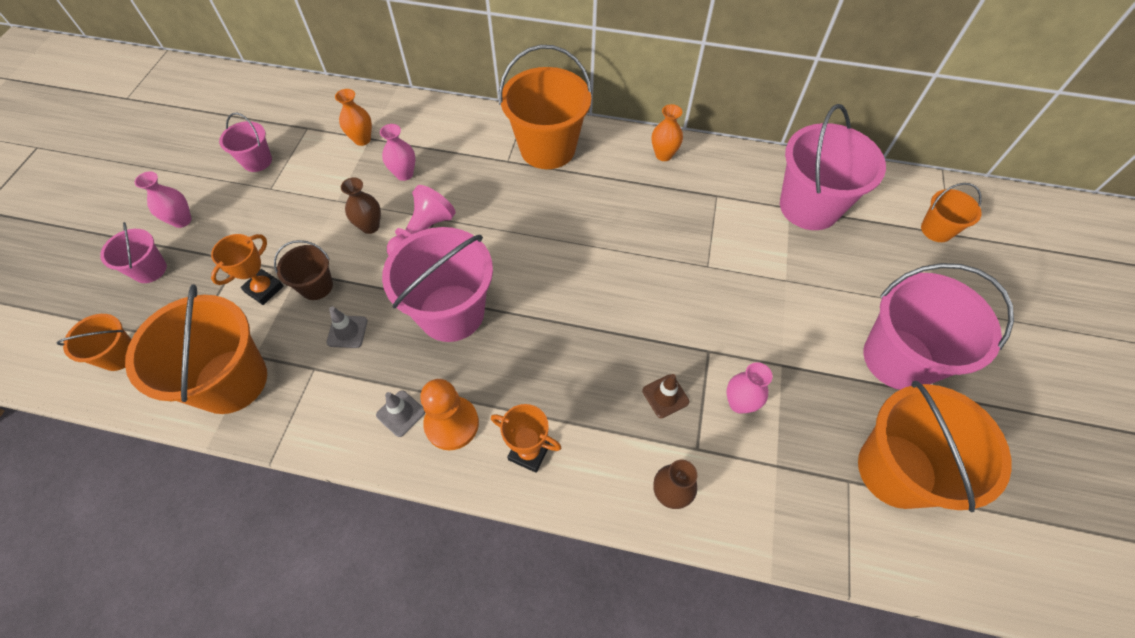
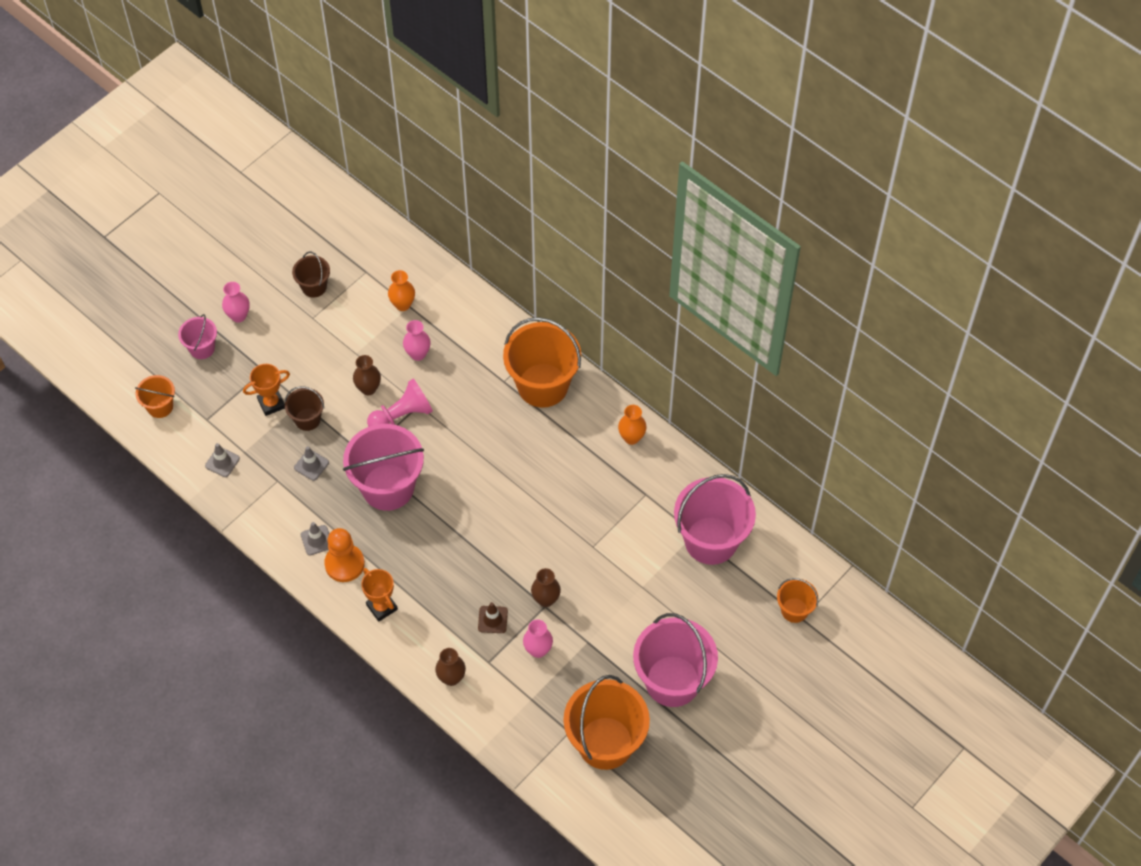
camera: 30 degrees right, 0 degrees up
(231, 381) = (222, 462): orange bucket -> grey traffic cone
(257, 161) = (314, 287): pink bucket -> brown bucket
(704, 343) = (546, 599): none -> brown vase

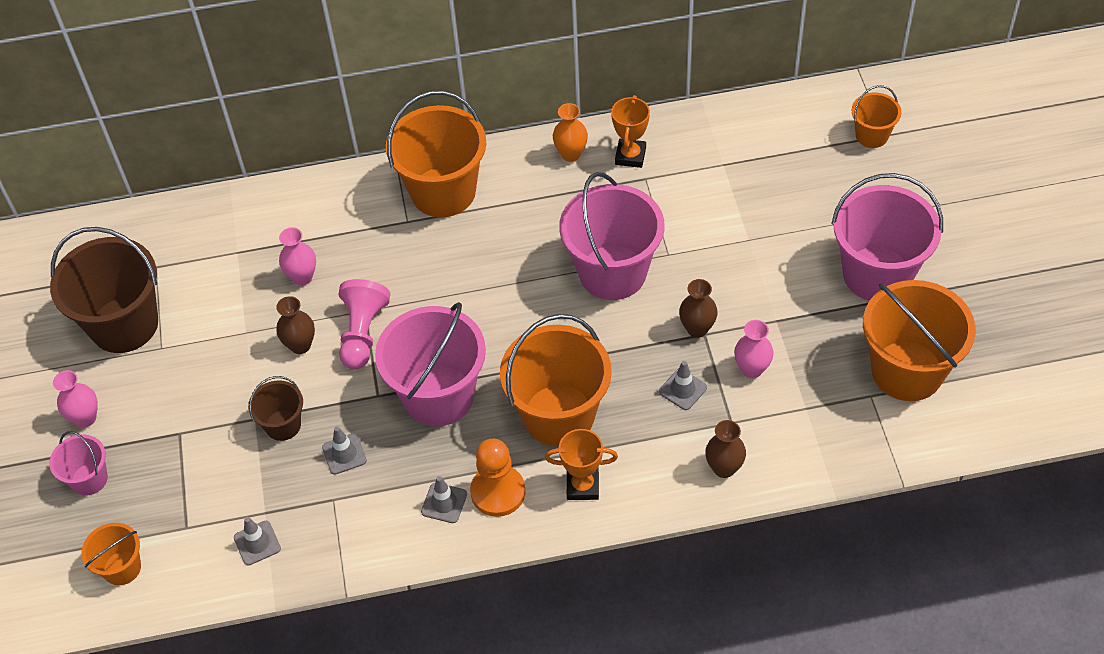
camera: 50 degrees left, 5 degrees down
(271, 403) = (229, 449): orange trophy -> orange trophy (630, 156)
(314, 287) = (124, 324): brown bucket -> brown bucket, size x1.99
(403, 304) = (229, 256): orange vase -> none
(422, 562) = (558, 415): none -> orange bucket
(492, 619) = (683, 389): brown traffic cone -> grey traffic cone
(711, 540) = (742, 156): pink bucket -> pink bucket (612, 272)

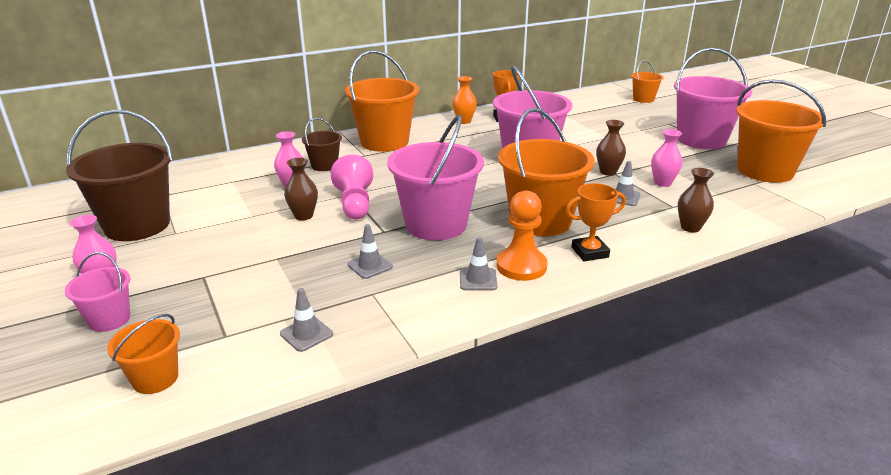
camera: 20 degrees left, 25 degrees down
(283, 425) = (304, 258): brown bucket -> brown bucket (324, 165)

